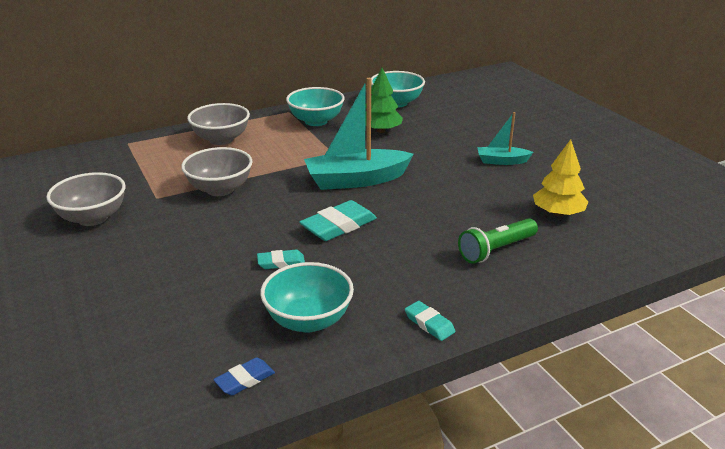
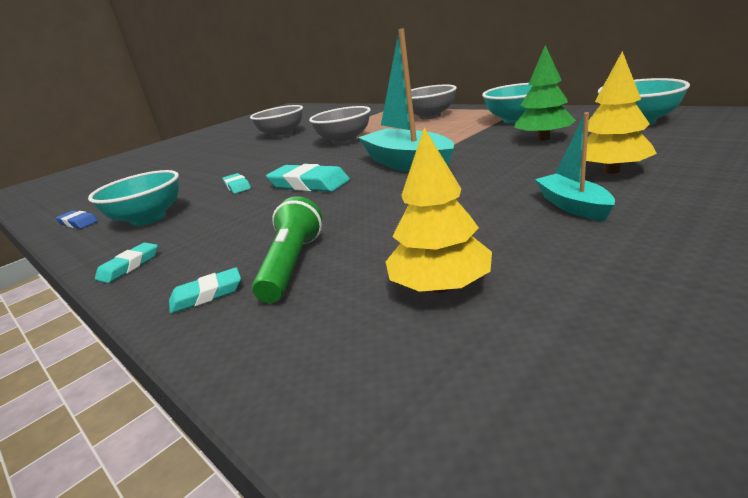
camera: 75 degrees right, 5 degrees down
(467, 138) = (611, 171): none -> yellow tree
(496, 250) = (292, 265): green flashlight -> green flashlight turned 60 degrees clockwise
(512, 284) = (207, 295): none -> turquoise eraser

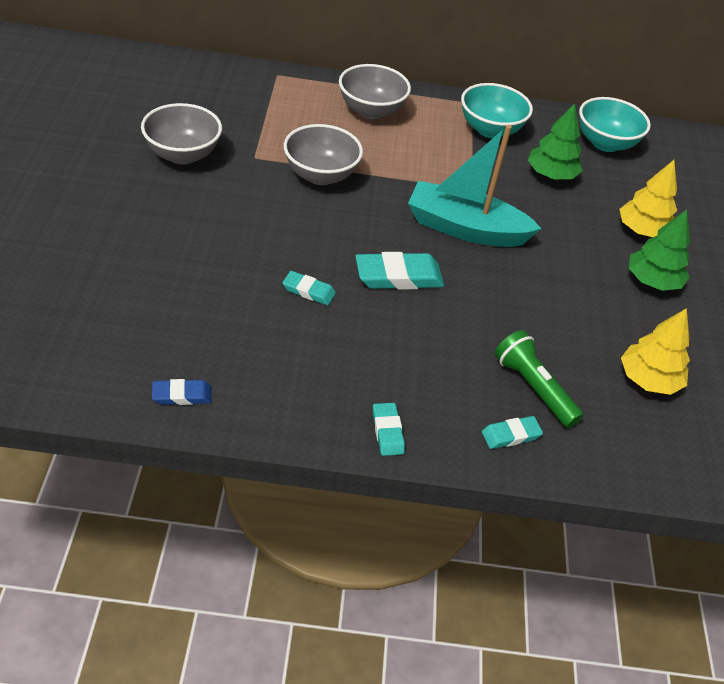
camera: 50 degrees left, 20 degrees up
(148, 218) = (281, 367): turquoise bowl -> none
(207, 295) = (511, 435): turquoise eraser -> turquoise eraser turned 45 degrees clockwise
(573, 206) = (652, 281): turquoise boat -> green tree

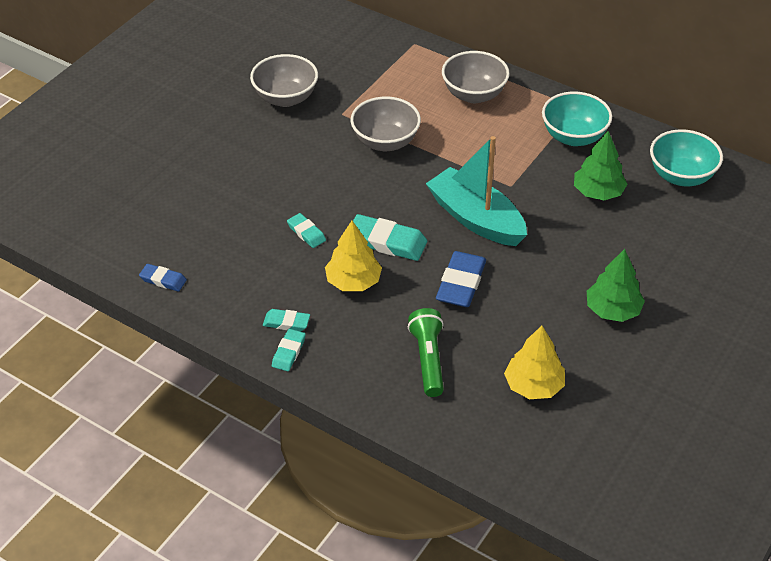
camera: 35 degrees right, 0 degrees up
(502, 297) = (461, 283): none -> blue eraser
(511, 435) = (380, 386): turquoise eraser -> turquoise eraser (286, 322)
(642, 230) = (644, 265): yellow tree -> yellow tree (353, 281)

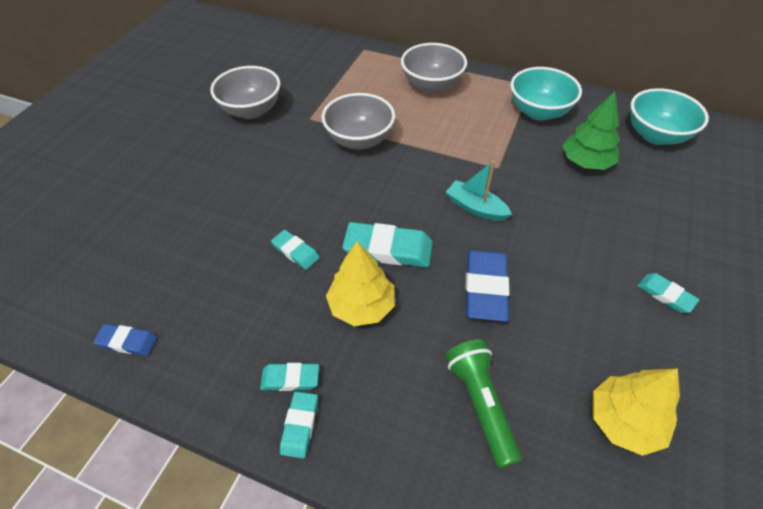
camera: 10 degrees left, 5 degrees up
(476, 219) = (475, 208): turquoise boat -> turquoise boat, size x0.53
(613, 310) = (665, 295): green tree -> turquoise eraser

